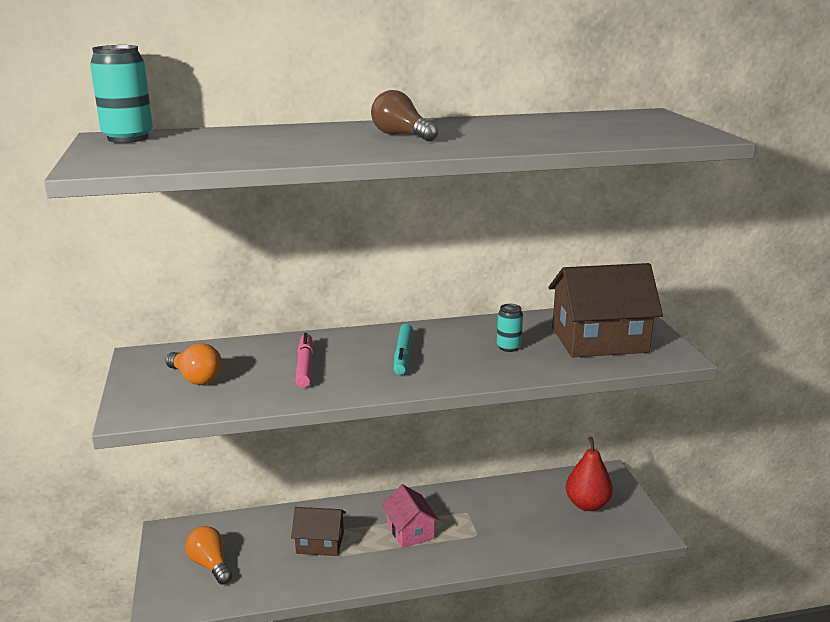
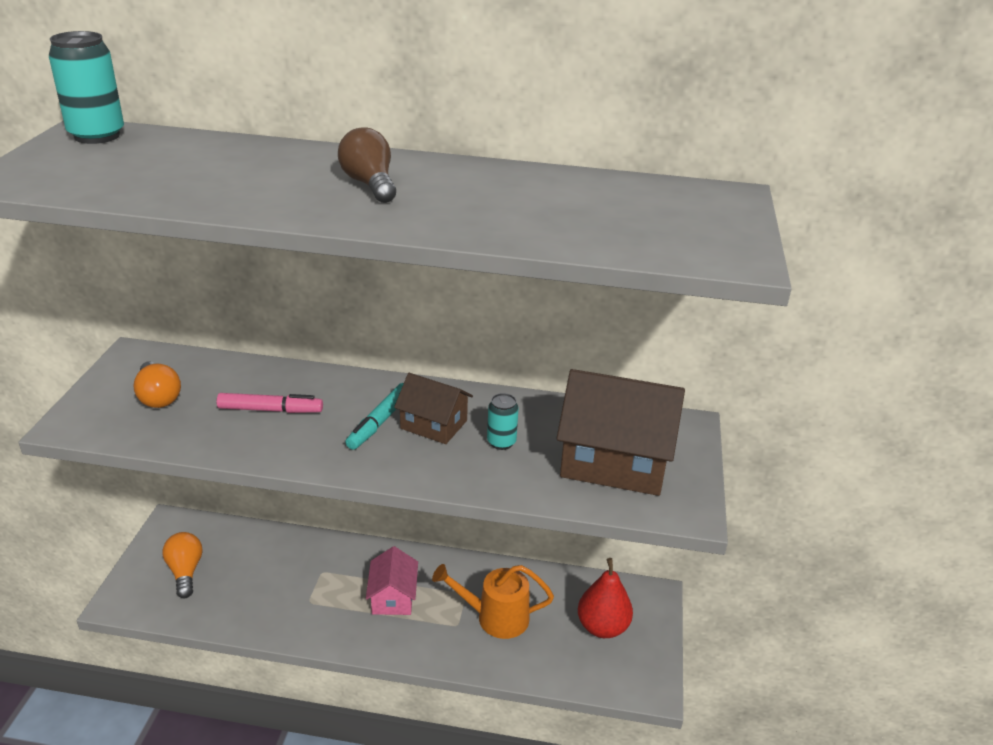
camera: 20 degrees right, 10 degrees up
(305, 366) = (270, 410): pink marker -> pink marker turned 75 degrees clockwise
(320, 543) = (298, 581): brown house -> brown house (434, 424)
(502, 521) = (495, 617): none -> orange watering can

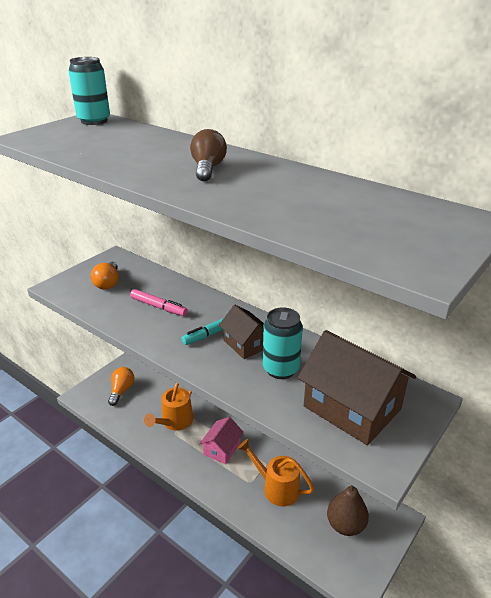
camera: 30 degrees right, 0 degrees up
(300, 587) = (174, 422): none -> orange watering can
(501, 442) = (280, 369): turquoise can -> turquoise can, size x1.74
(602, 627) = (345, 525): red pear -> brown pear

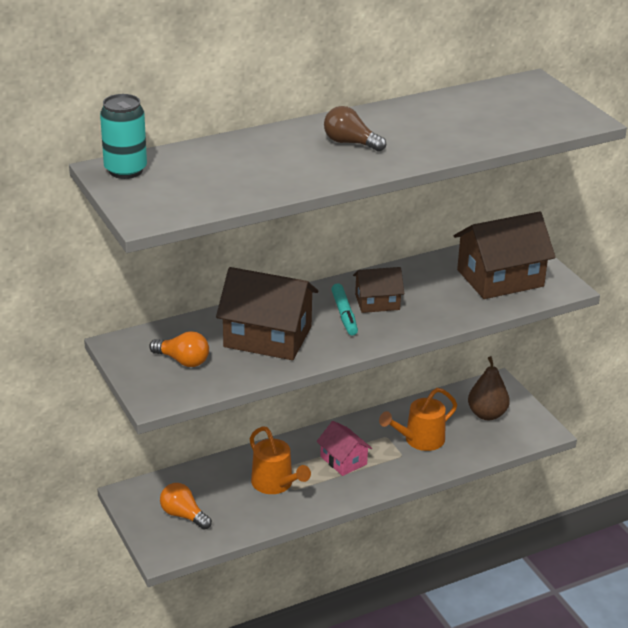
camera: 65 degrees left, 0 degrees up
(158, 307) = (267, 337): pink marker -> brown house
(280, 369) = (428, 295): turquoise can -> none

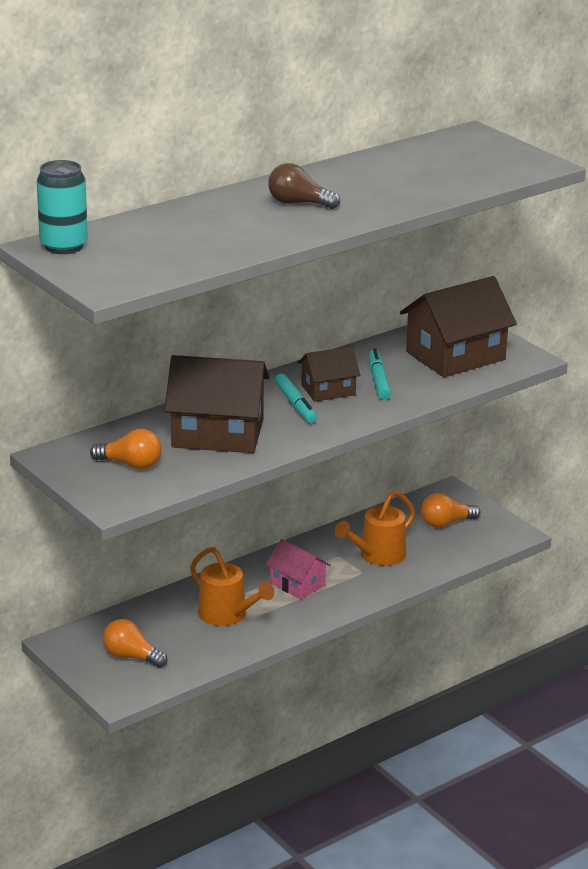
camera: 10 degrees left, 5 degrees down
(424, 297) = (378, 380): none -> turquoise marker
(487, 414) = (446, 523): brown pear -> orange light bulb

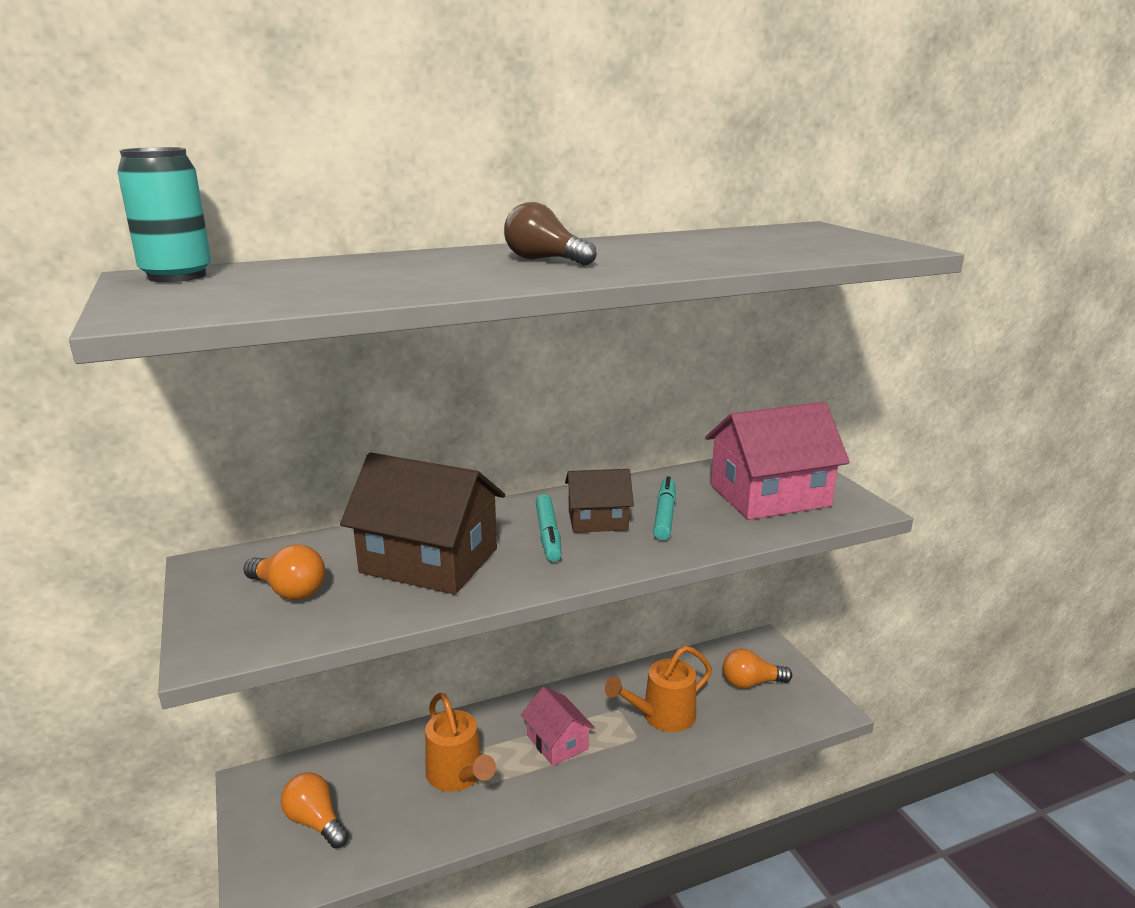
camera: 15 degrees right, 5 degrees down
(455, 356) = (769, 495): brown house -> pink house

